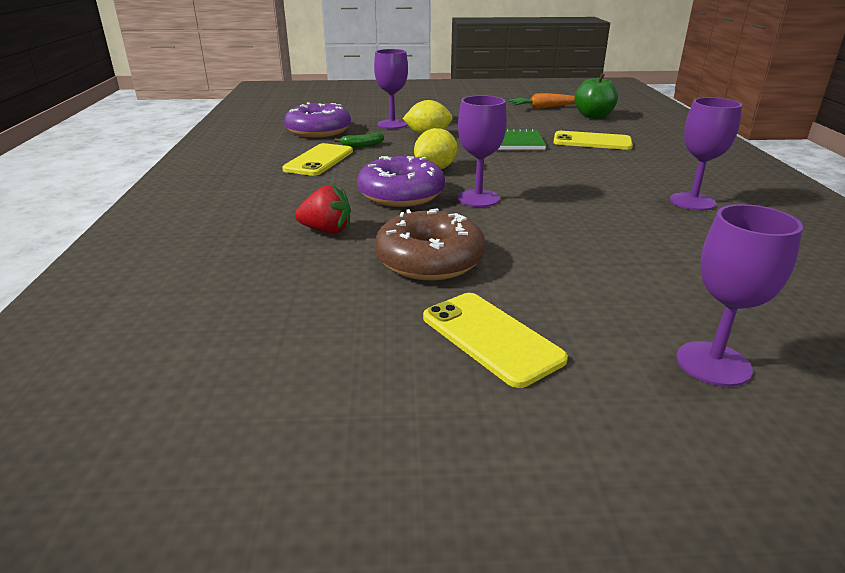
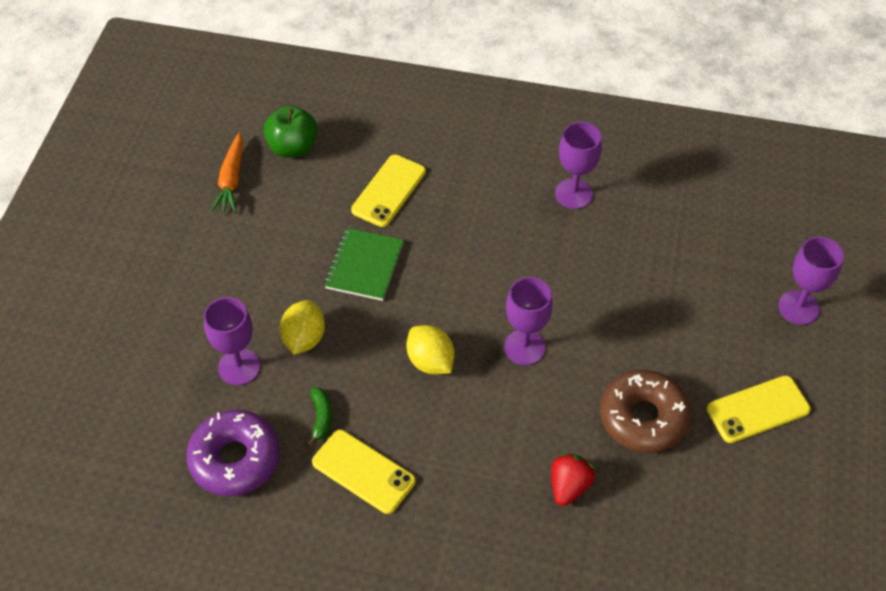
camera: 75 degrees left, 25 degrees up
(401, 194) = (496, 409): purple donut -> none

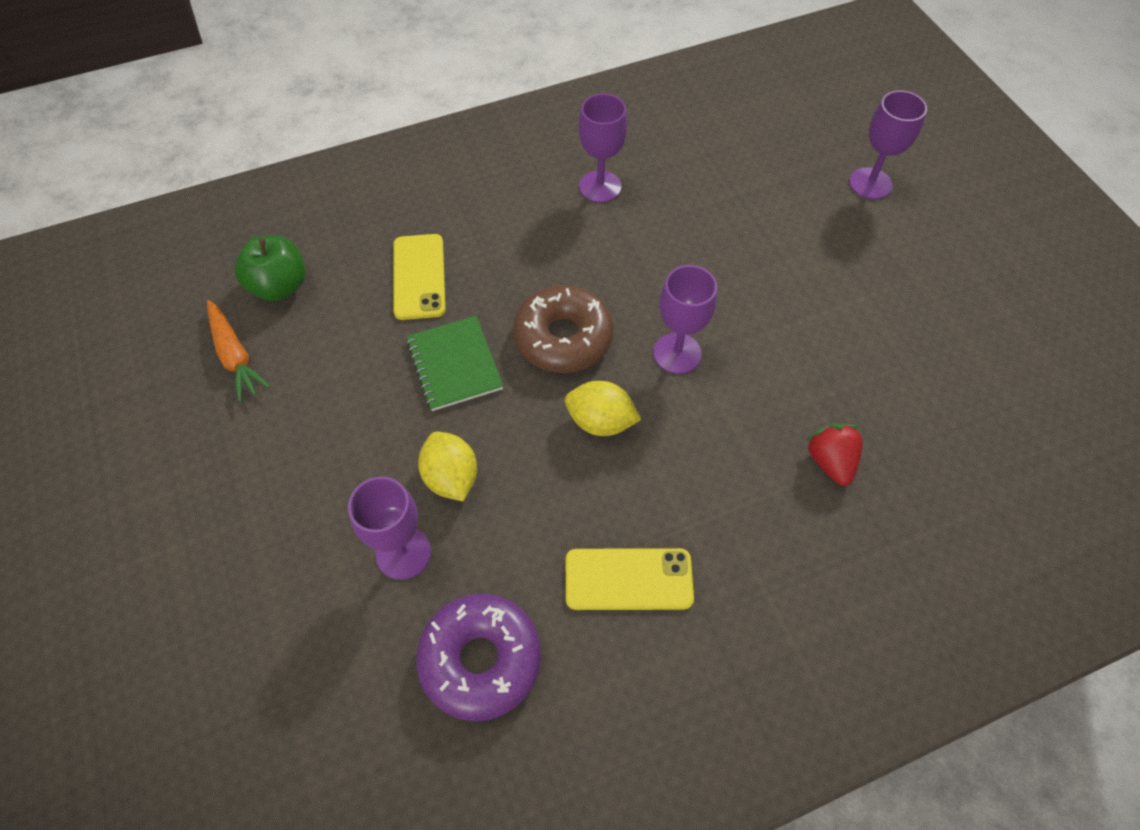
camera: 35 degrees left, 5 degrees up
(321, 417) = (538, 550): green banana -> none
(643, 418) = (835, 355): brown donut -> brown donut (563, 338)
(758, 409) = (918, 289): yellow phone -> none

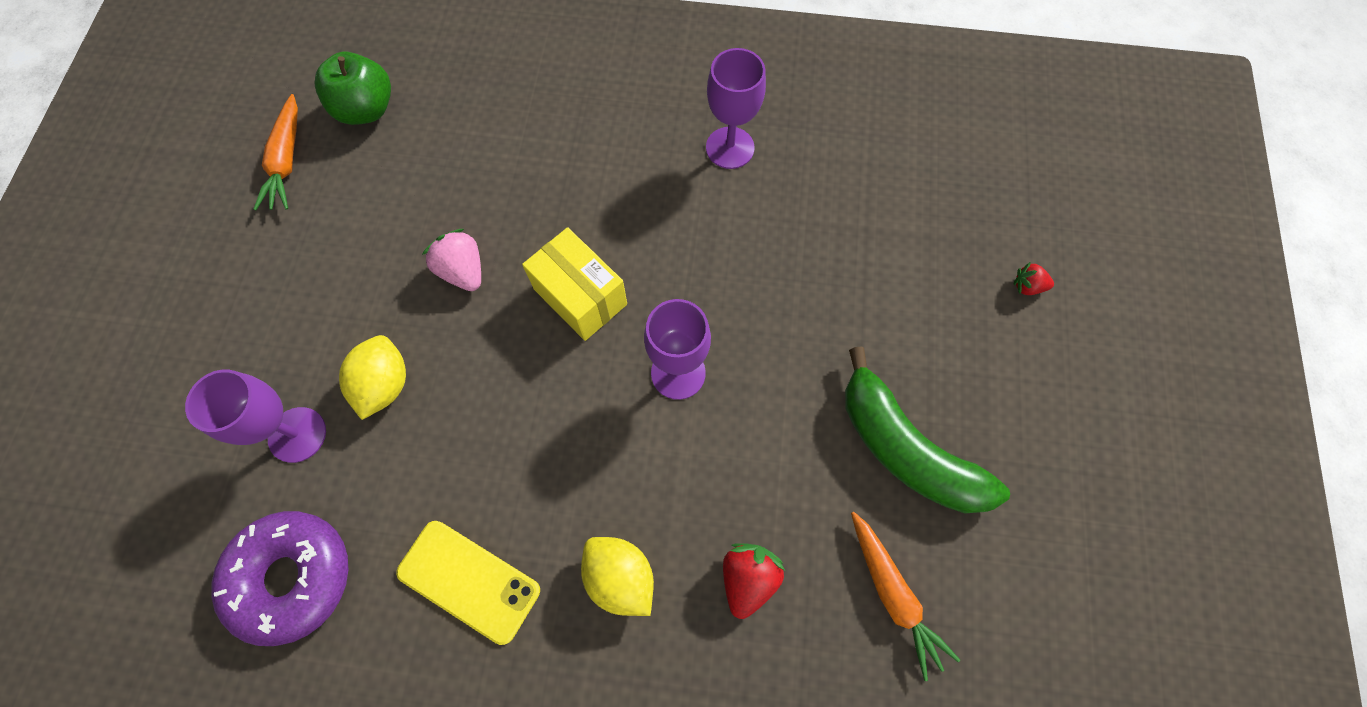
camera: 30 degrees right, 10 degrees up
(419, 277) = (492, 161): yellow phone -> none
(454, 365) = (463, 271): green notebook -> pink strawberry
(563, 338) = (580, 296): brown donut -> yellow box
(600, 421) = (554, 404): yellow lemon -> yellow lemon (620, 577)
(870, 183) = (1027, 286): purple goblet -> red strawberry
(870, 322) = (905, 448): none -> green banana
(932, 417) = (893, 594): none -> orange carrot

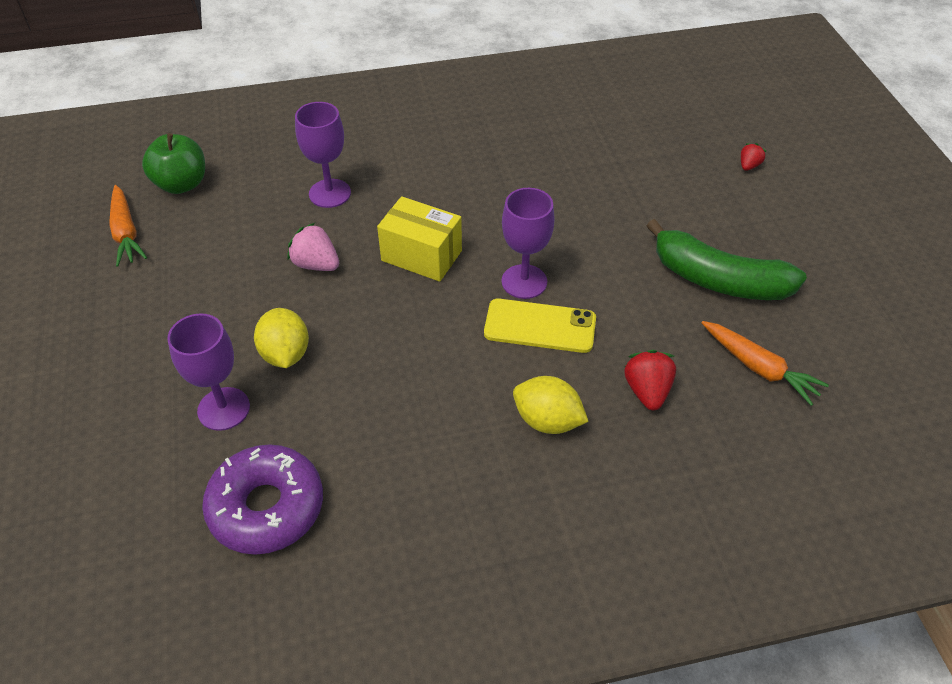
camera: 20 degrees left, 20 degrees down
(469, 581) = (424, 461): yellow phone -> yellow phone (540, 326)
(730, 148) = (491, 140): purple goblet -> purple goblet (330, 193)
(1027, 286) = (749, 166): red strawberry -> red strawberry turned 135 degrees clockwise

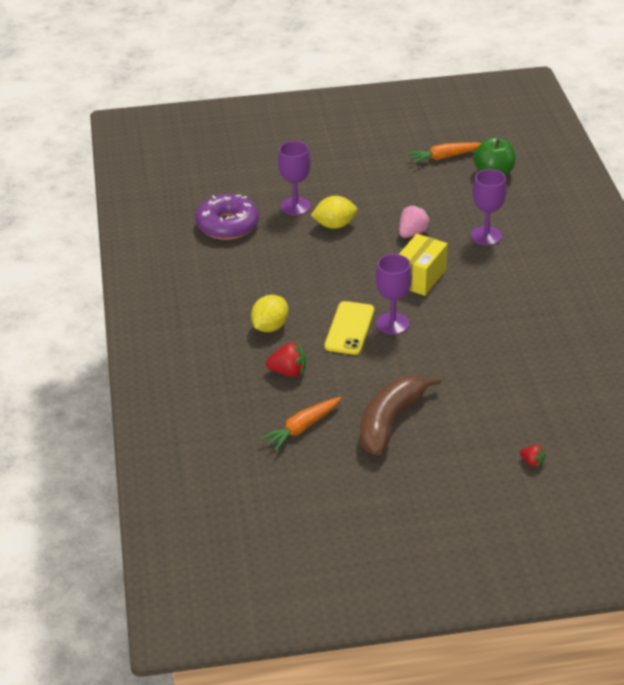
camera: 95 degrees right, 10 degrees down
(718, 279) = (390, 421): green banana -> brown banana

